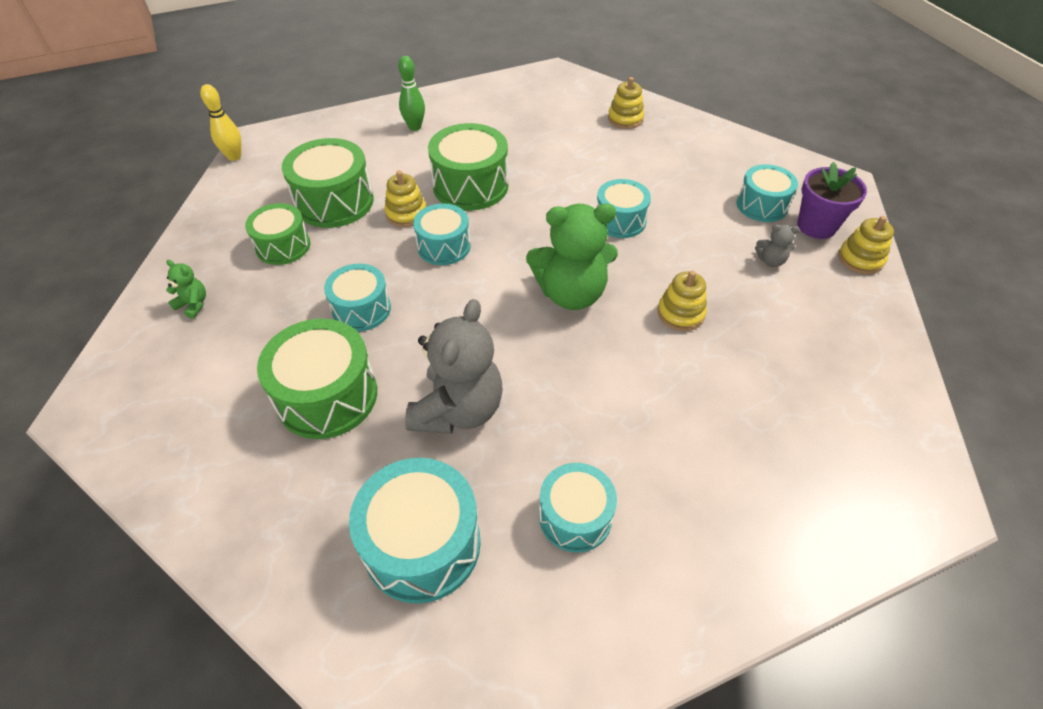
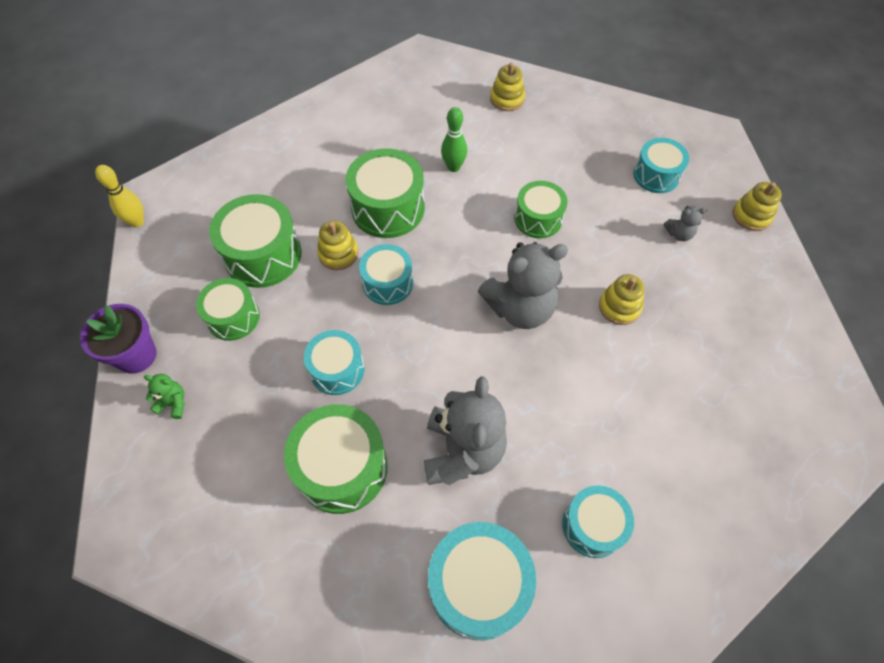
camera: 15 degrees left, 10 degrees up
(415, 127) = (307, 148): green bowling pin -> green bowling pin (453, 167)
(571, 293) = (520, 308): green teddy bear -> grey teddy bear
(620, 220) = (538, 219): turquoise drum -> green drum
(816, 226) = (707, 188): purple flower pot -> purple flower pot (136, 355)

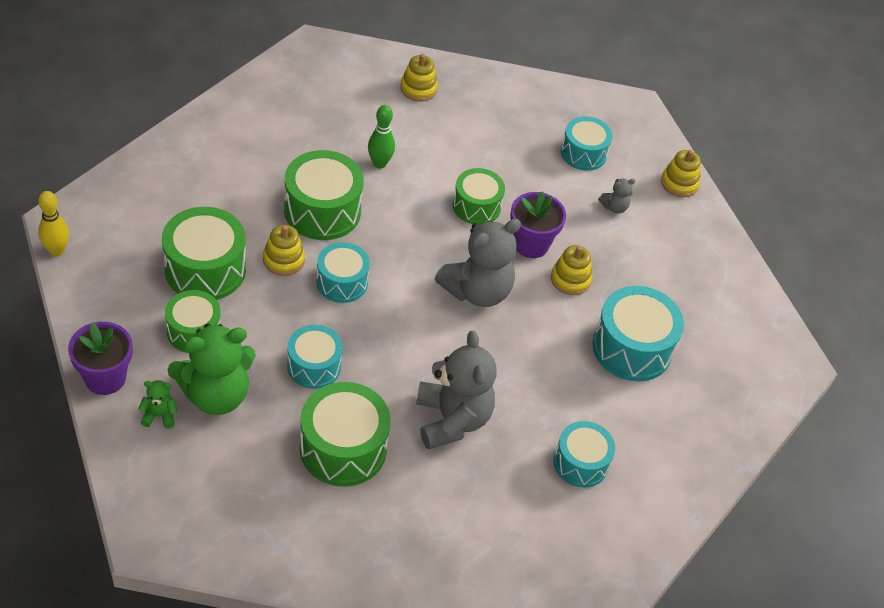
camera: 20 degrees left, 10 degrees down
(233, 388) = (215, 394): none -> green teddy bear
(478, 585) = (491, 522): turquoise drum -> turquoise drum (632, 348)
(585, 264) = (531, 244): none -> purple flower pot

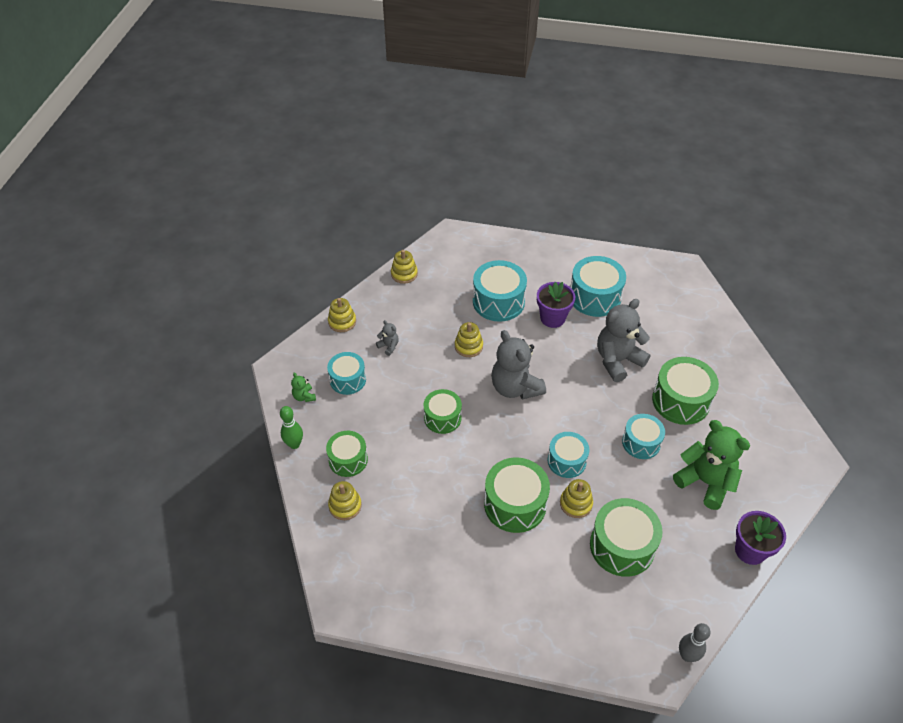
camera: 110 degrees left, 0 degrees up
(56, 250) = (687, 655): yellow bowling pin -> grey bowling pin
(159, 415) = (745, 503): green teddy bear -> green teddy bear (304, 396)
(194, 331) = (674, 522): green drum -> green drum (348, 460)
(379, 163) = (443, 492): green bowling pin -> green bowling pin (294, 444)
(477, 291) = (515, 387): grey teddy bear -> grey teddy bear turned 150 degrees counterclockwise
(531, 244) = (454, 376): purple flower pot -> purple flower pot (552, 318)
(580, 463) = (595, 297): turquoise drum -> turquoise drum, size x1.55
(736, 275) = (404, 274): none -> yellow stacking toy

